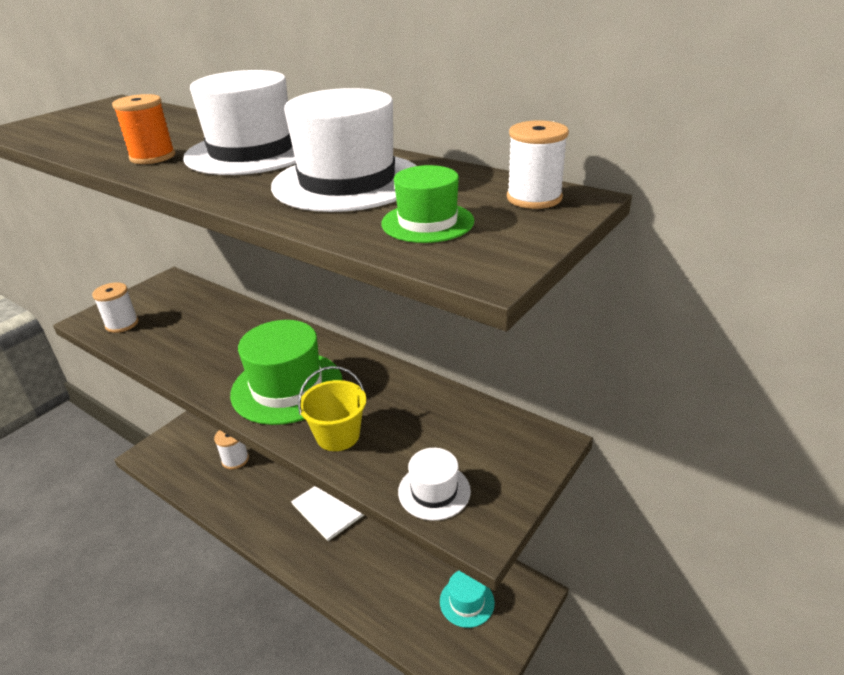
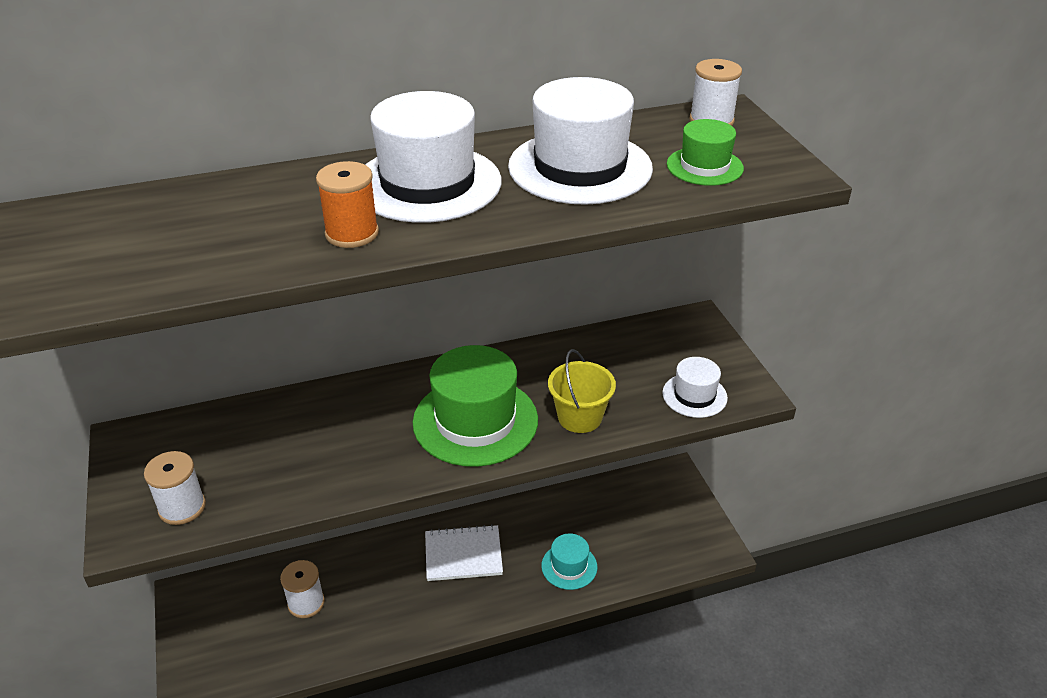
camera: 55 degrees left, 5 degrees up
(467, 602) = (649, 515): turquoise hat -> turquoise hat (569, 566)

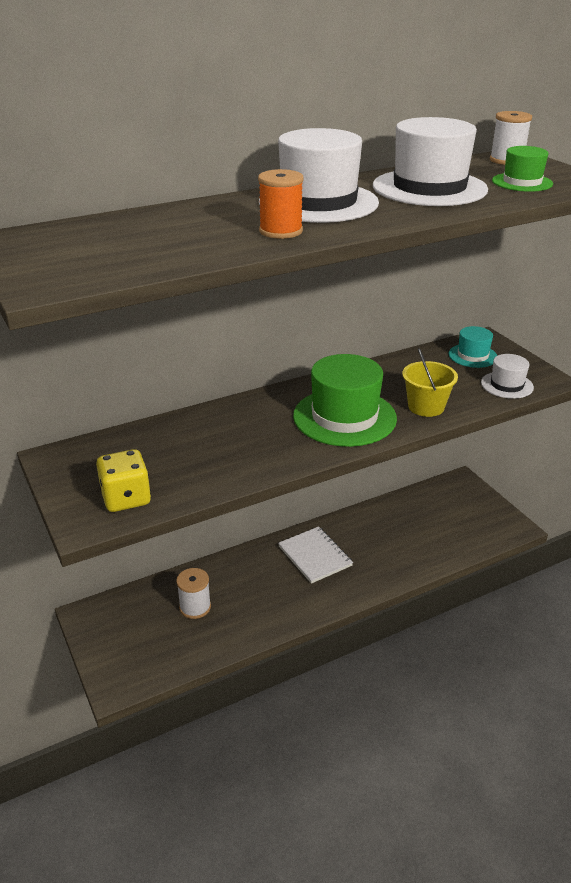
camera: 10 degrees left, 5 degrees down
(182, 507) = (126, 498): white spool -> yellow dice
(463, 554) = (315, 556): white notebook -> white notebook turned 75 degrees clockwise
(569, 566) = (404, 553): turquoise hat -> turquoise hat (472, 356)

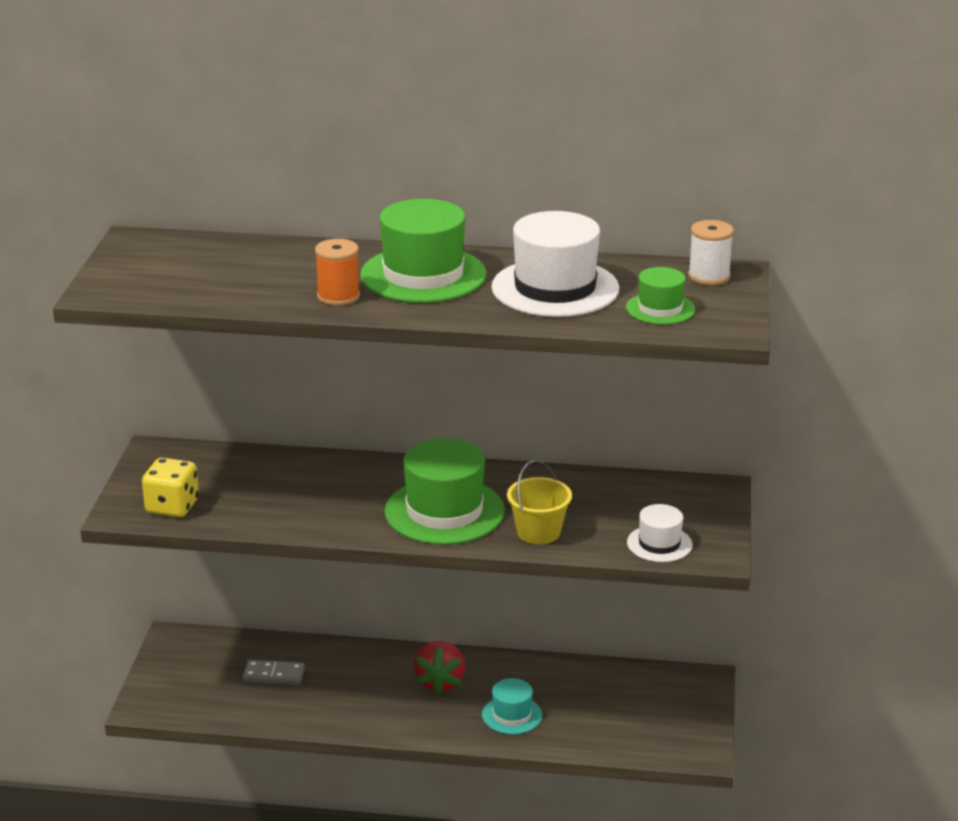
camera: 35 degrees right, 5 degrees down
(195, 607) = (273, 675): white spool -> grey domino
(315, 556) = (440, 682): white notebook -> red strawberry
(318, 202) = (423, 275): white hat -> green hat
(472, 356) = (673, 501): turquoise hat -> turquoise hat (512, 715)

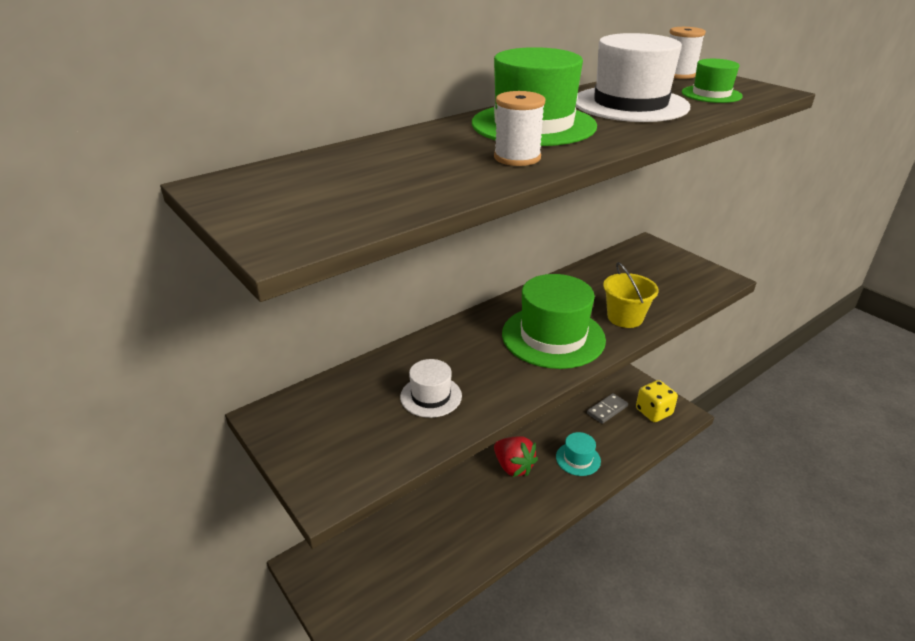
camera: 45 degrees left, 5 degrees up
(172, 507) = (363, 456): yellow dice -> yellow dice (653, 412)
(273, 675) = (412, 539): grey domino -> grey domino (607, 410)
(338, 296) = (517, 157): orange spool -> white spool
(659, 544) = (688, 288): white hat -> white hat (431, 396)

